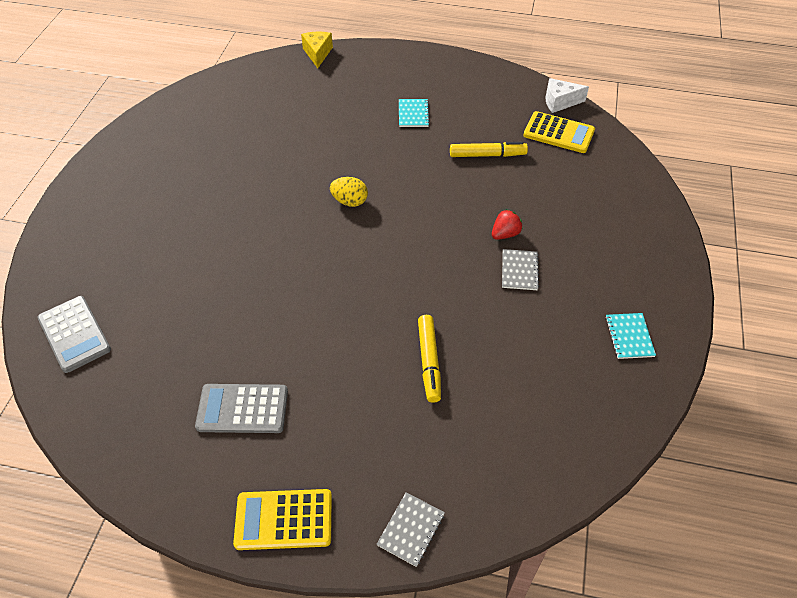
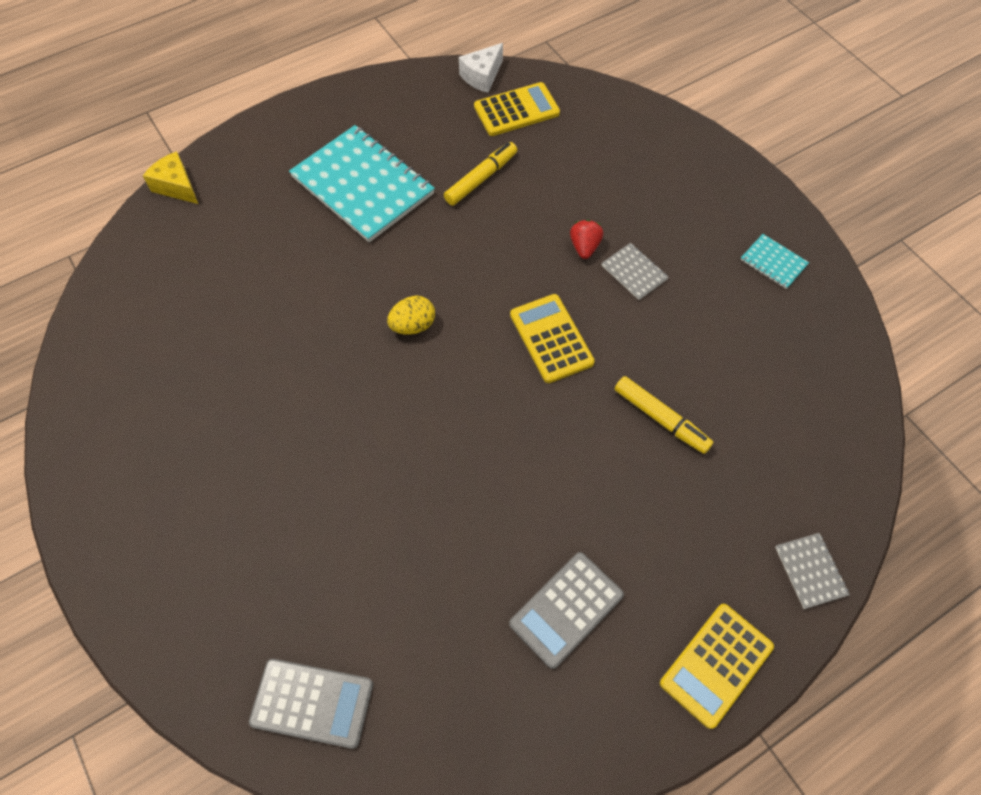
camera: 45 degrees left, 10 degrees up
(413, 114) = (362, 185): turquoise notebook -> turquoise notebook, size x2.31
(419, 267) = (551, 338): none -> yellow calculator

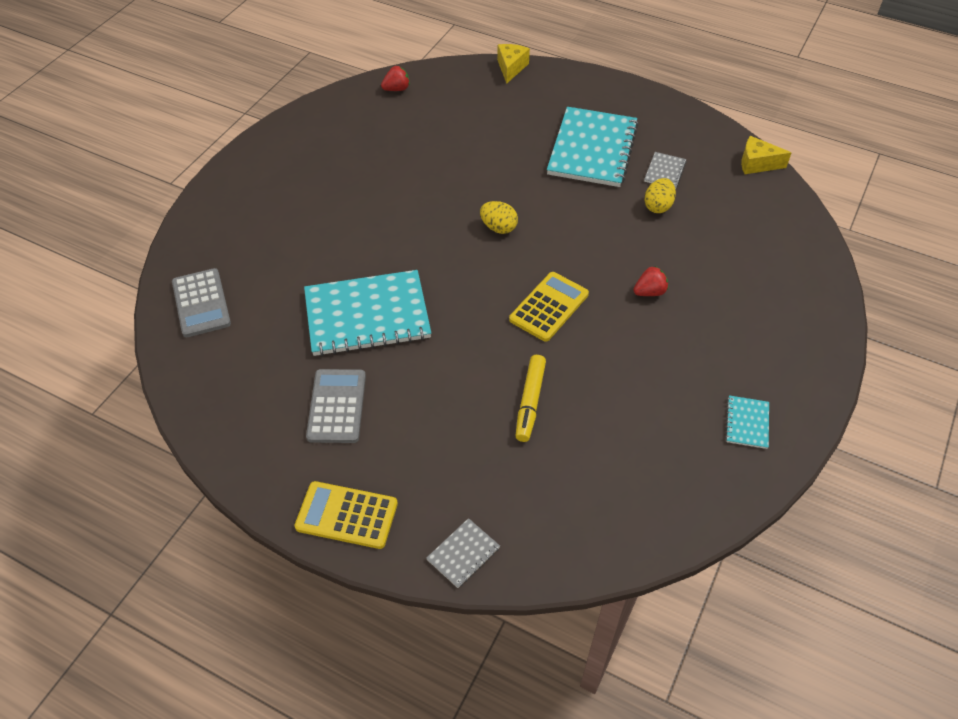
camera: 60 degrees right, 10 degrees down
(110, 312) = (396, 89): none -> red strawberry
(454, 516) = (367, 315): none -> turquoise notebook
(481, 179) = (658, 206): yellow marker -> yellow egg
(482, 76) = (757, 164): white cheese -> yellow cheese
(516, 110) = (744, 197): yellow calculator -> none
(566, 609) = (337, 406): grey calculator -> grey calculator turned 75 degrees clockwise
(634, 272) = (652, 332): grey notebook -> grey notebook (665, 171)

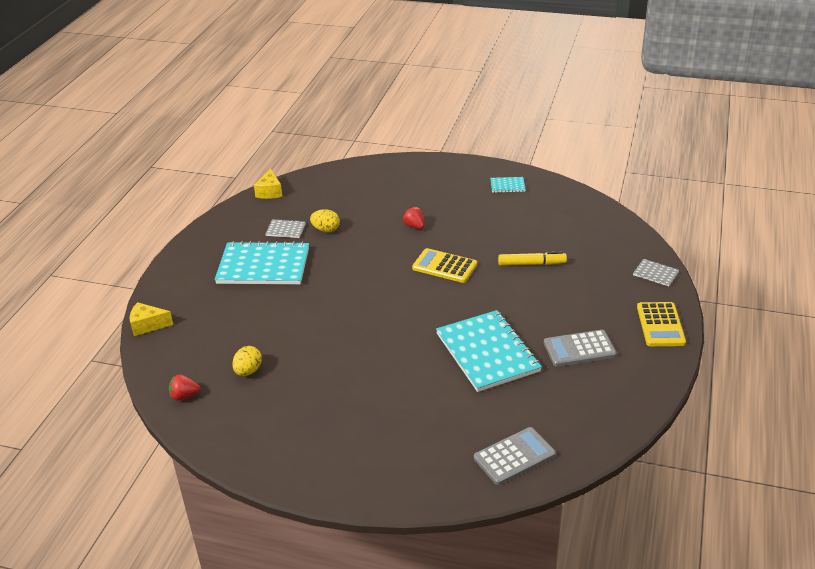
camera: 100 degrees left, 15 degrees down
(396, 89) = (184, 396): red strawberry -> red strawberry turned 60 degrees counterclockwise
(498, 228) = (369, 301): yellow egg -> yellow egg (248, 371)

